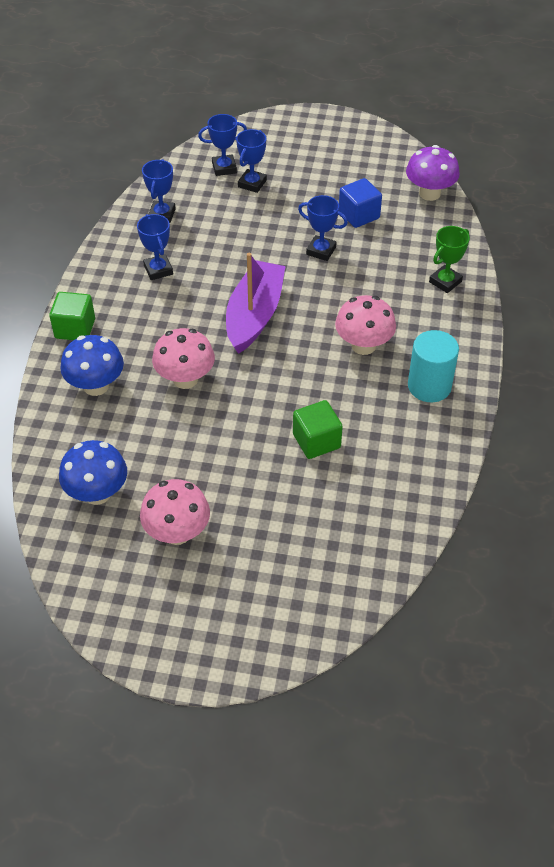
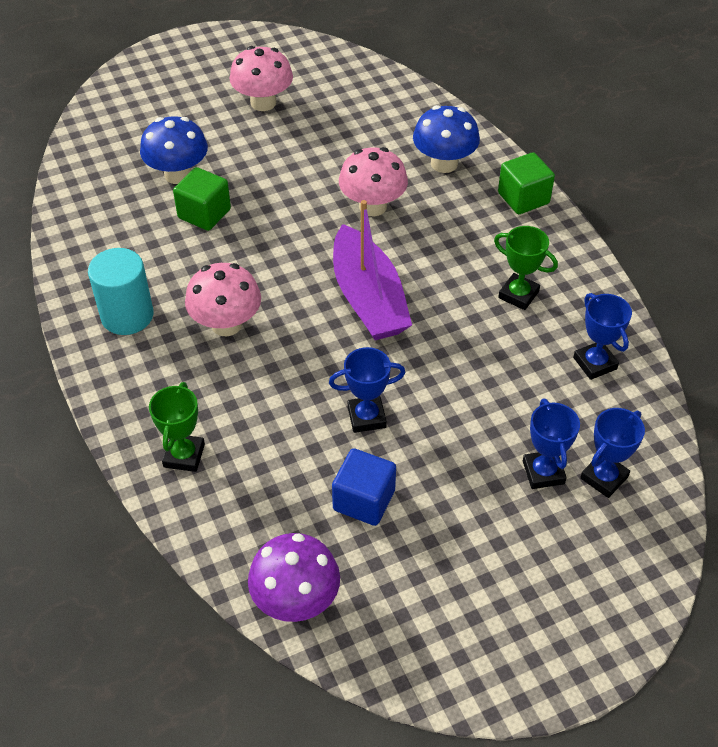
camera: 145 degrees right, 0 degrees up
(97, 493) = (351, 97): blue mushroom -> blue mushroom (178, 174)
(158, 270) = (518, 295): blue trophy -> green trophy

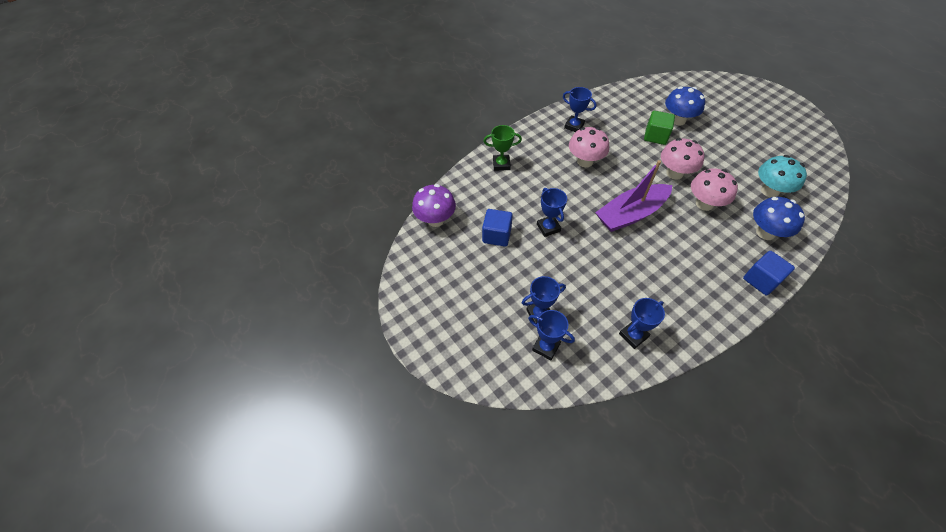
camera: 80 degrees right, 5 degrees up
(127, 316) = (574, 126): turquoise cylinder -> blue trophy
(263, 103) = (758, 140): pink mushroom -> pink mushroom (674, 173)
(369, 130) = (769, 191): none -> turquoise mushroom
(518, 295) = (671, 287): green trophy -> none
(523, 198) = (761, 280): green cube -> blue cube

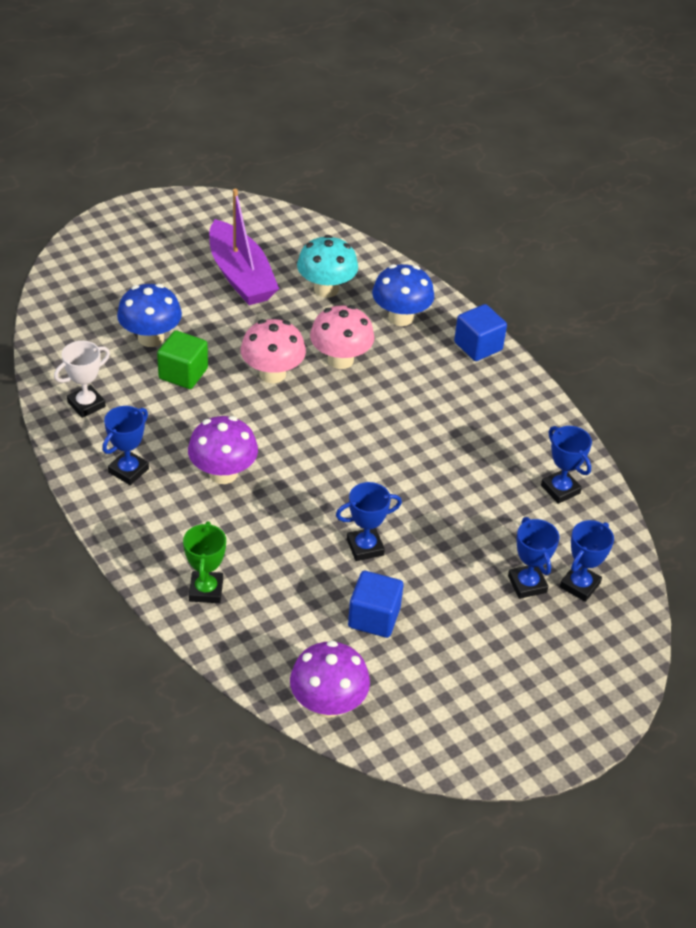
camera: 90 degrees left, 10 degrees down
(585, 161) = (223, 473): pink mushroom -> purple mushroom
(615, 105) = (86, 404): none -> white trophy
(630, 214) = (350, 443): purple boat -> purple boat (240, 276)

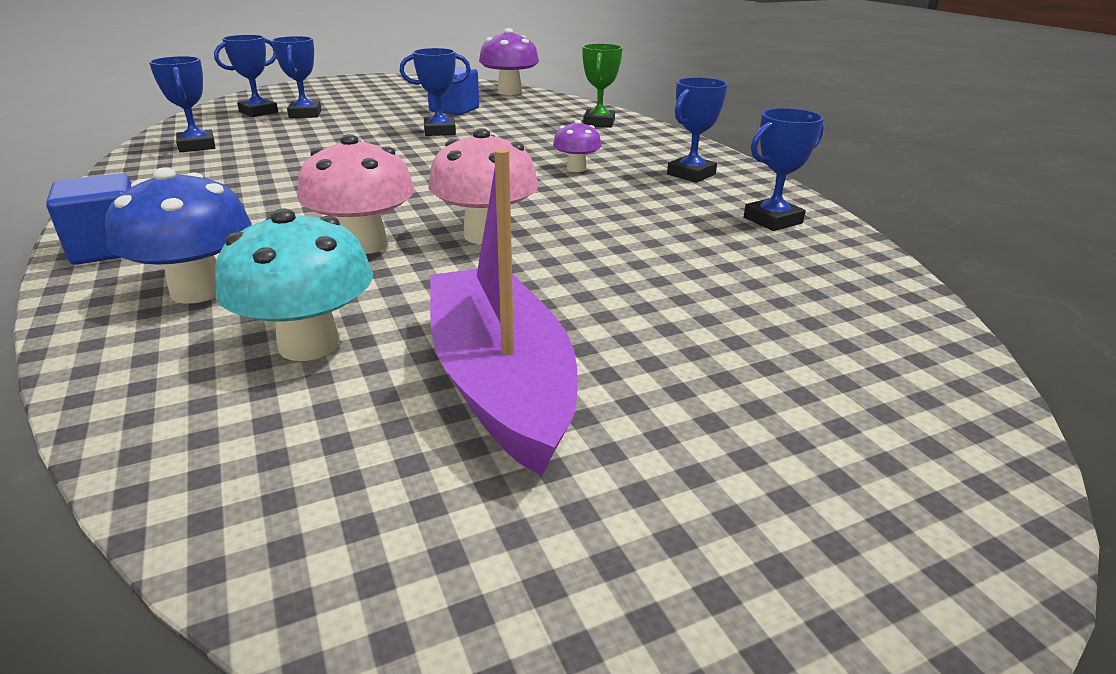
camera: 170 degrees left, 15 degrees down
(86, 404) = (772, 220): white trophy -> blue trophy
(151, 338) = (696, 284): blue mushroom -> none
(183, 373) = (631, 241): green cube -> none
(223, 473) = (576, 168): purple mushroom -> purple mushroom, size x0.58

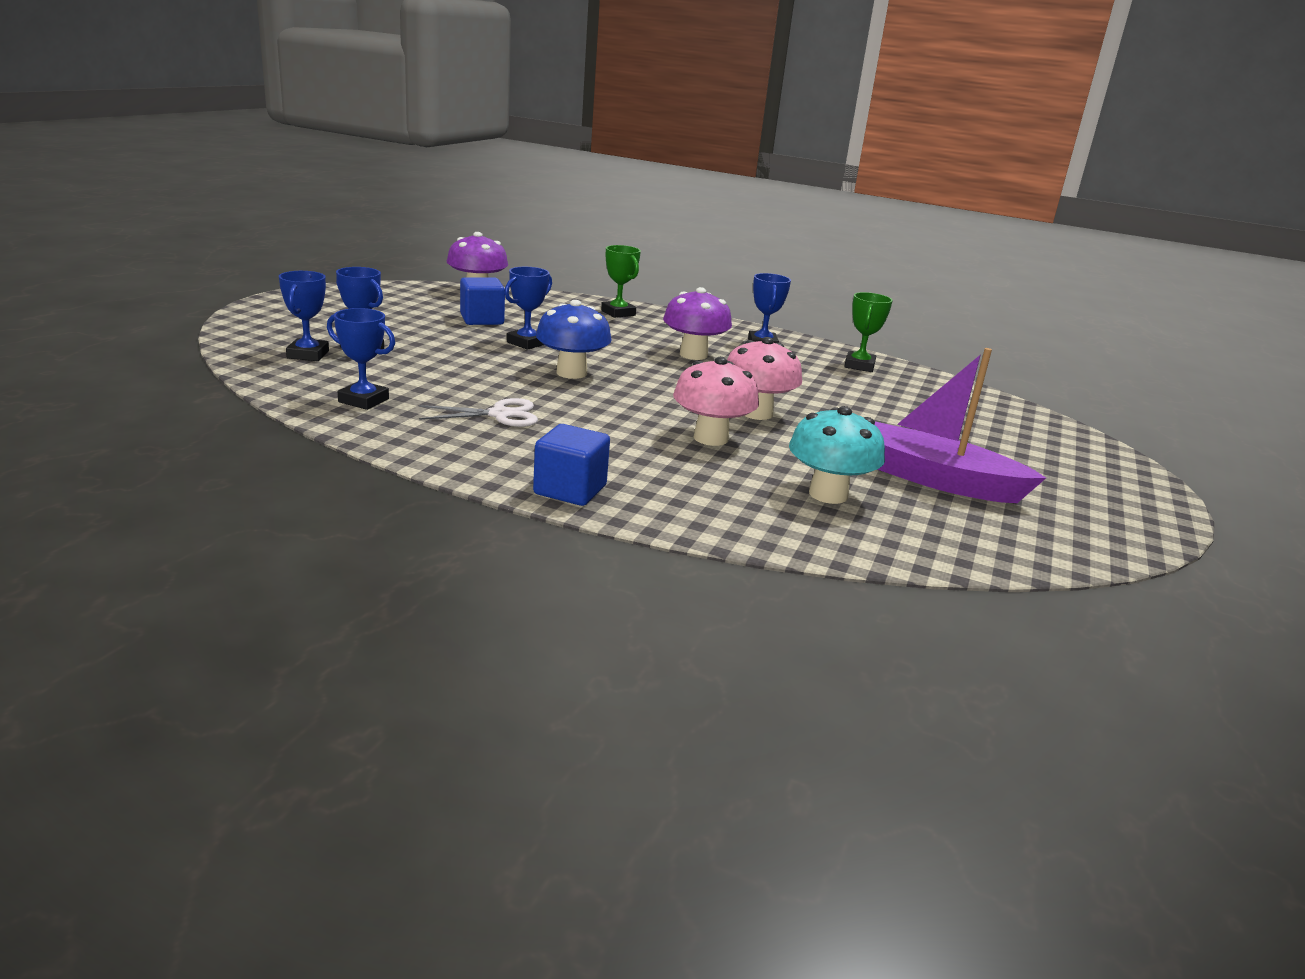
camera: 45 degrees left, 5 degrees down
(198, 291) = (702, 492): blue mushroom -> blue mushroom (571, 373)
(251, 177) = (500, 415): none -> white scissors
(576, 168) = (693, 355): purple mushroom -> purple mushroom, size x1.74
(772, 220) = (859, 366): blue trophy -> green trophy

